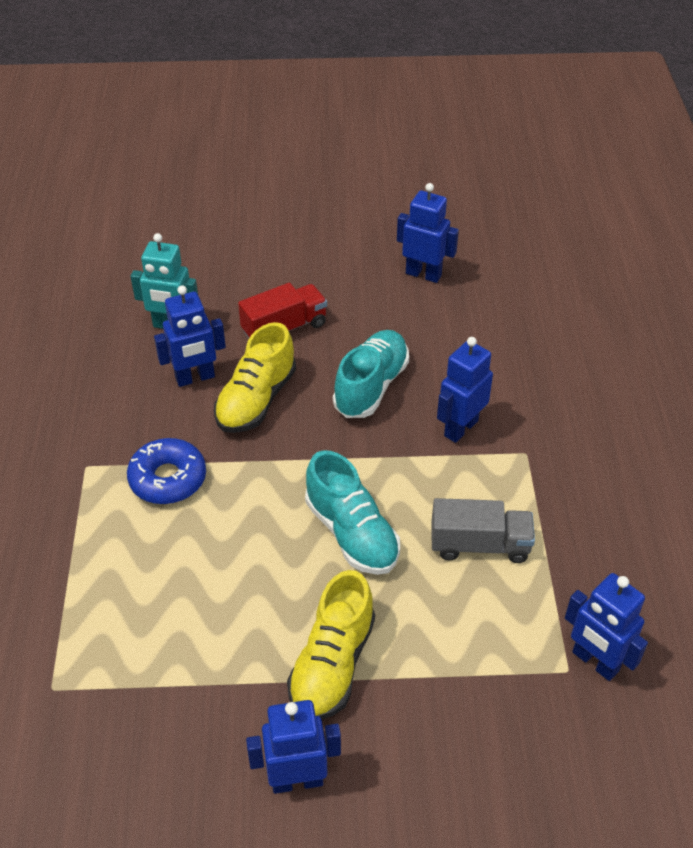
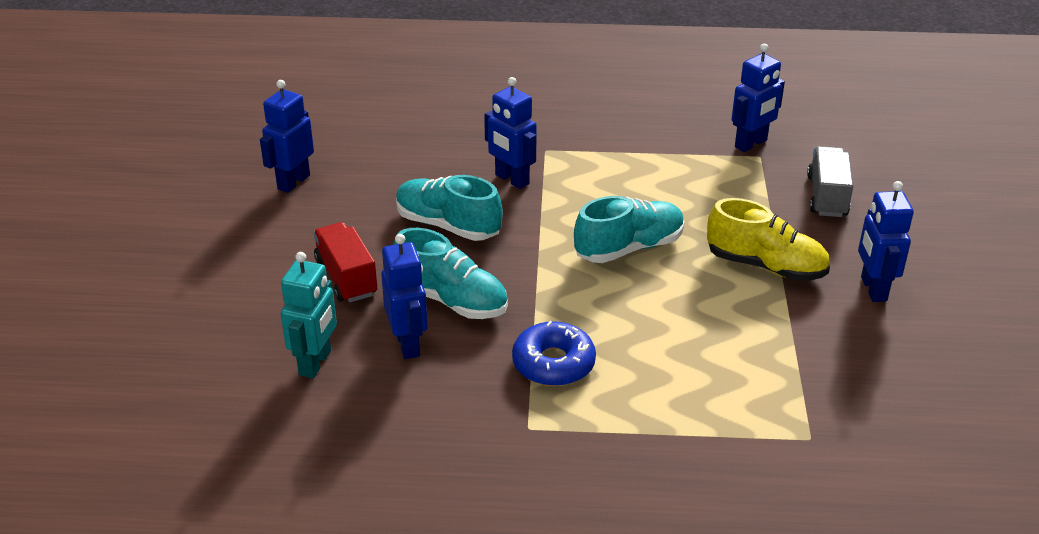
camera: 85 degrees left, 10 degrees down
(256, 400) = (451, 300): yellow shoe -> turquoise shoe
(479, 545) = (643, 182): grey truck -> grey truck (827, 196)

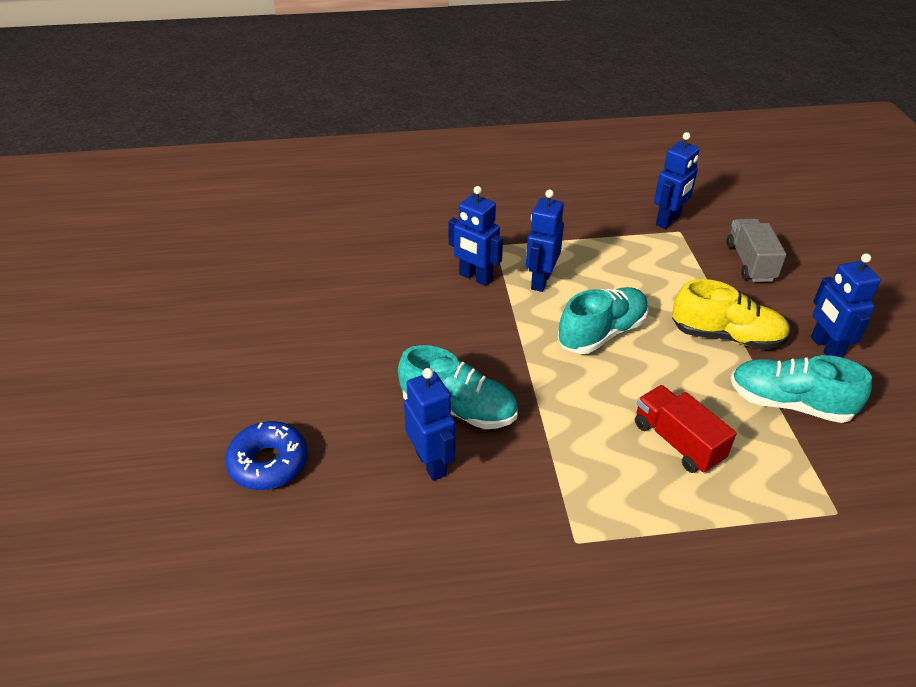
camera: 10 degrees left, 5 degrees up
(293, 182) = (275, 303): blue robot -> blue robot (540, 281)
(316, 363) = (347, 498): turquoise robot -> none
(346, 277) = (352, 397): red truck -> red truck (677, 442)
(448, 225) = (432, 330): turquoise shoe -> turquoise shoe (789, 403)
(553, 363) = (575, 465): blue donut -> blue donut (268, 463)

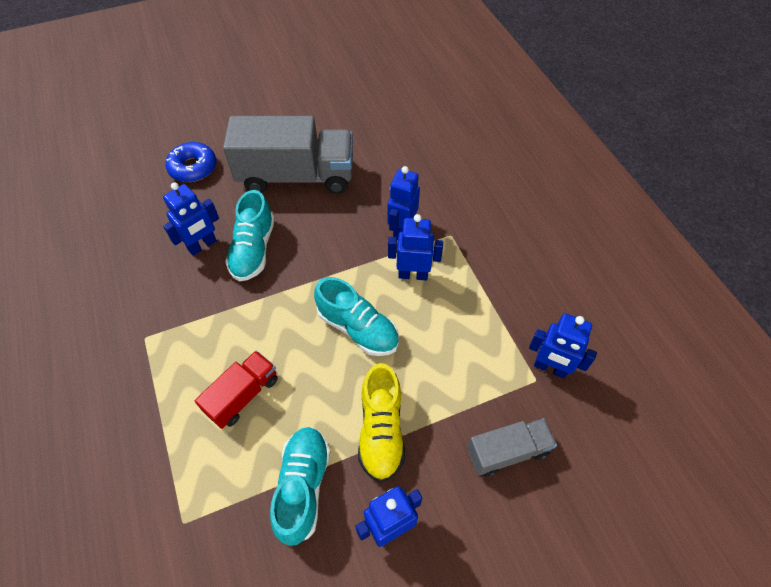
camera: 75 degrees right, 15 degrees up
(347, 351) = (296, 176): none -> grey truck

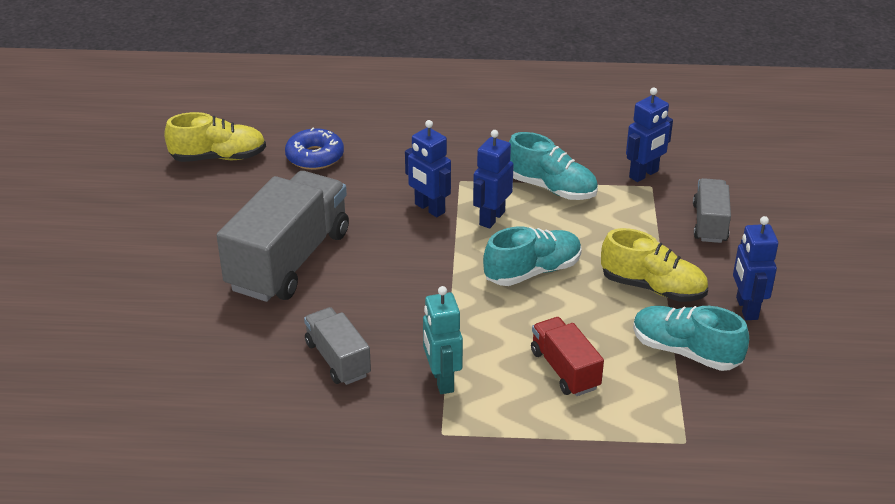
camera: 65 degrees left, 20 degrees down
(193, 168) = (198, 342): blue donut -> blue donut (315, 157)
(201, 316) = (442, 380): none -> turquoise robot
(202, 245) = (338, 359): blue robot -> grey truck
(253, 249) = (375, 320): turquoise shoe -> turquoise shoe (551, 188)
(390, 93) = (218, 157): none -> yellow shoe

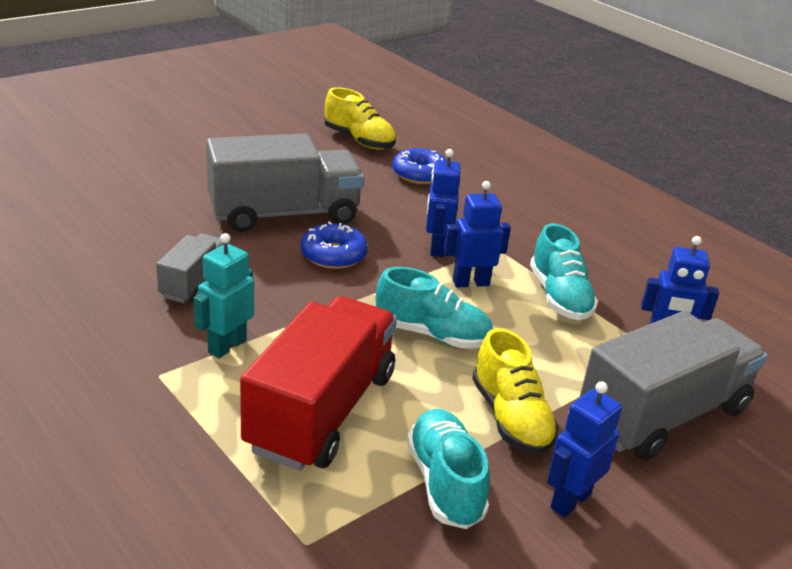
camera: 45 degrees right, 5 degrees down
(380, 265) = (333, 255): none -> blue donut
(565, 370) = (322, 411): red truck -> red truck, size x1.92
(709, 223) = (662, 415): grey truck -> grey truck, size x1.92

